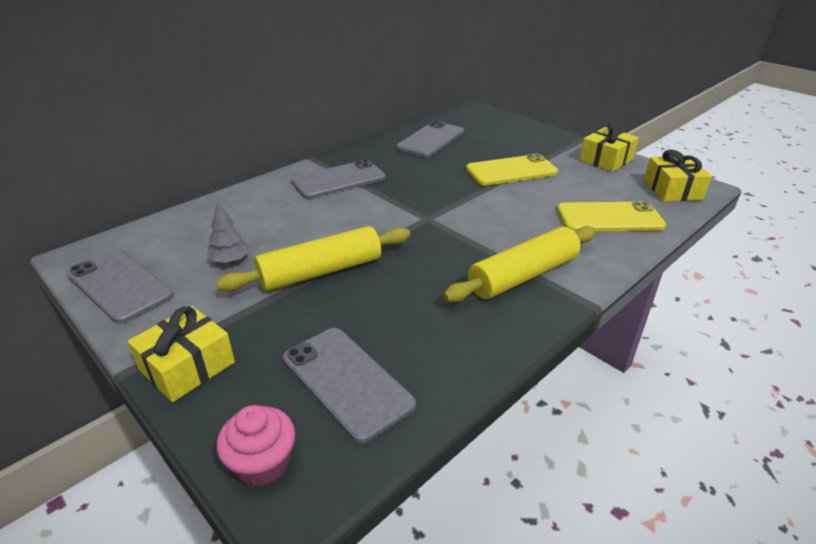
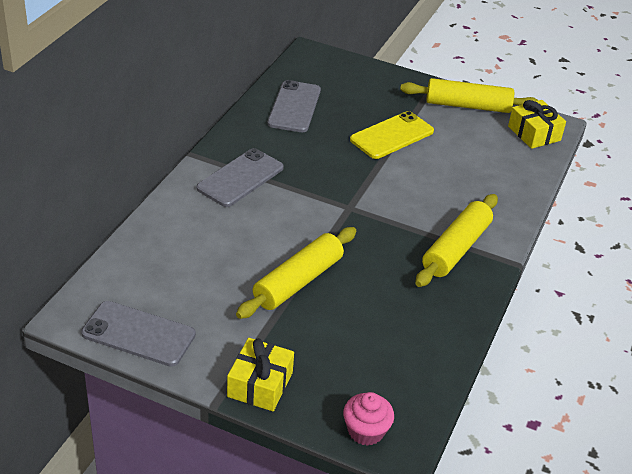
camera: 25 degrees left, 5 degrees up
(230, 260) = (213, 288): grey tree -> none
(346, 381) = (381, 365): grey phone -> none
(606, 160) = (467, 106): yellow gift -> yellow rolling pin
(609, 218) = (496, 175): yellow phone -> none

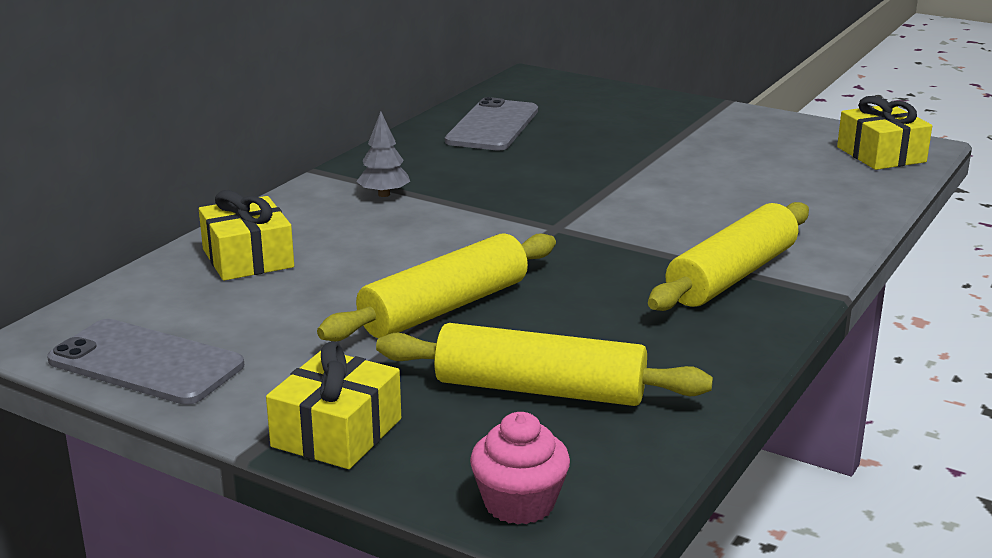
camera: 10 degrees right, 15 degrees down
(172, 241) = (248, 258): none -> yellow gift
(240, 178) = (384, 194): grey phone -> grey tree
(392, 135) = (642, 154): yellow phone -> none
(467, 106) = (772, 126): yellow rolling pin -> yellow rolling pin (539, 389)

